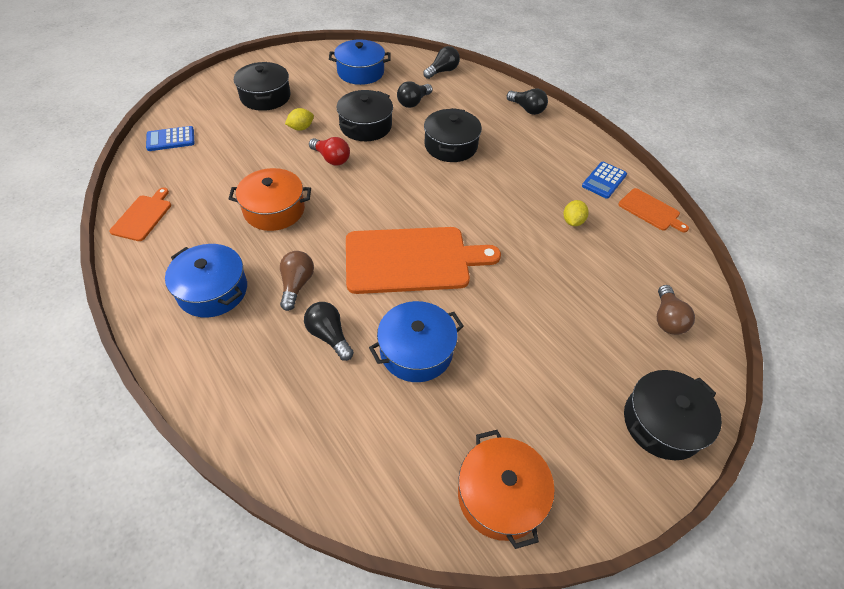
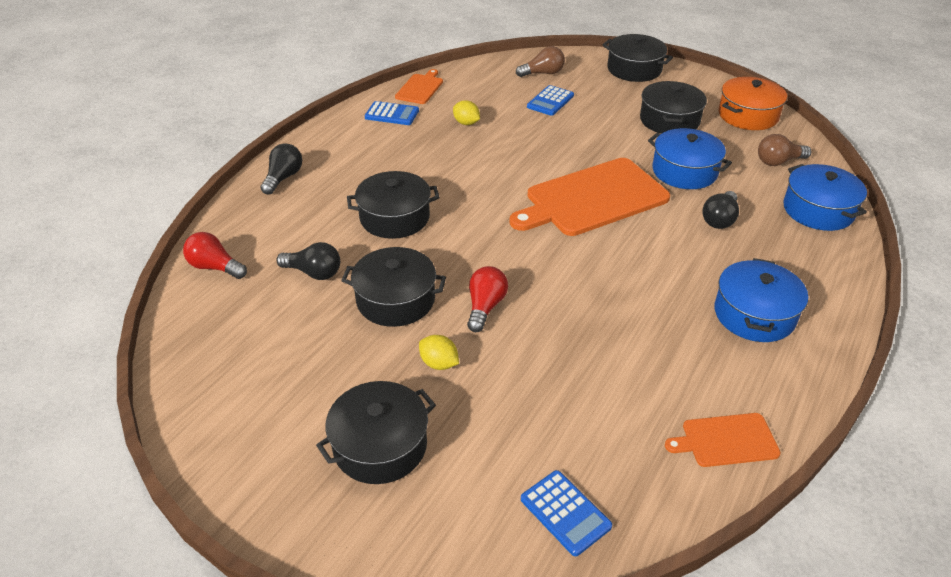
camera: 110 degrees left, 10 degrees down
(274, 210) = (611, 319): orange pot -> none
(296, 285) = (690, 259): brown light bulb -> brown light bulb (778, 162)
(360, 72) = (251, 354): blue pot -> blue pot (818, 210)
(412, 259) = (593, 199): orange cutting board -> orange cutting board turned 90 degrees counterclockwise
(442, 71) = (215, 267): black light bulb -> red light bulb
(520, 393) = (669, 120): none -> black pot
(572, 221) = (466, 123): yellow lemon -> yellow lemon turned 45 degrees clockwise
(597, 299) = (550, 101): none -> blue calculator

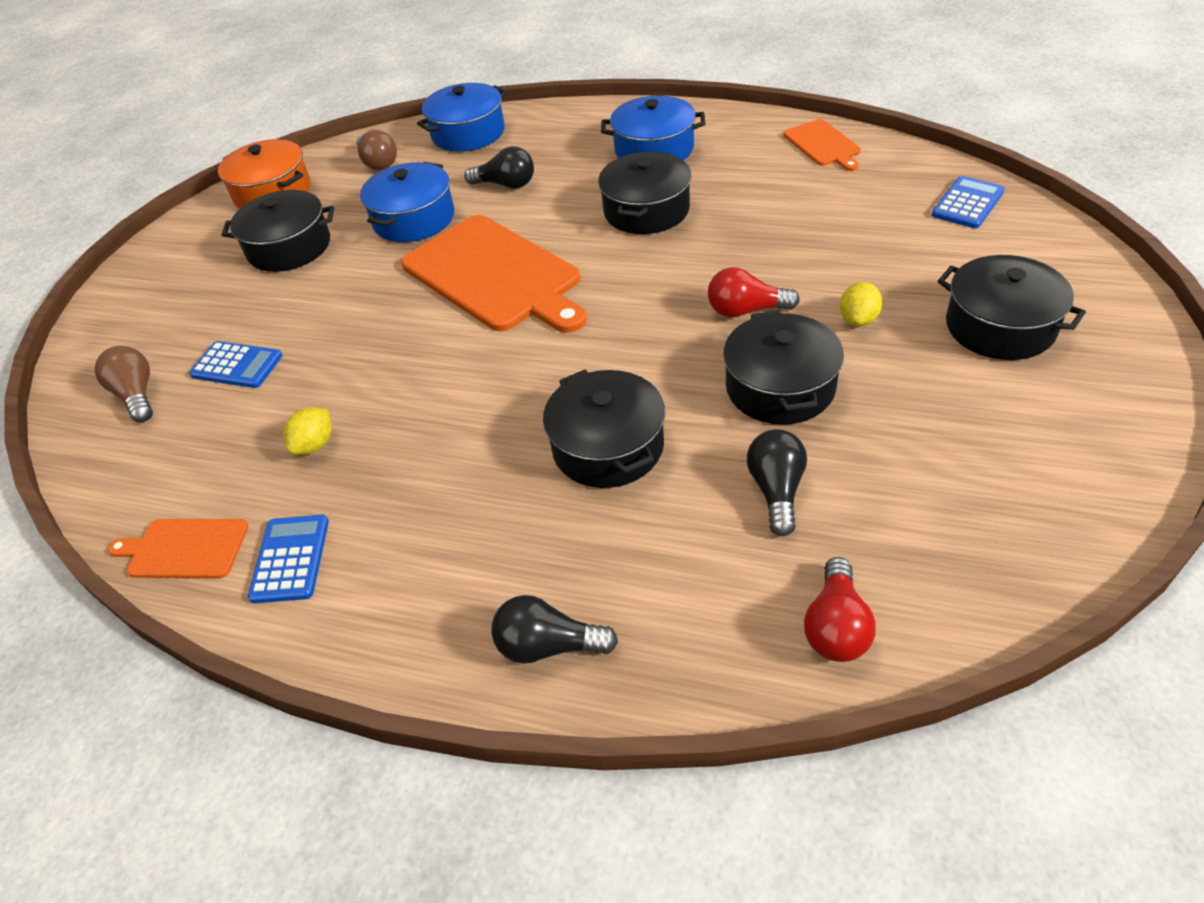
camera: 100 degrees left, 5 degrees up
(634, 69) = (134, 301): black pot -> black pot (646, 210)

